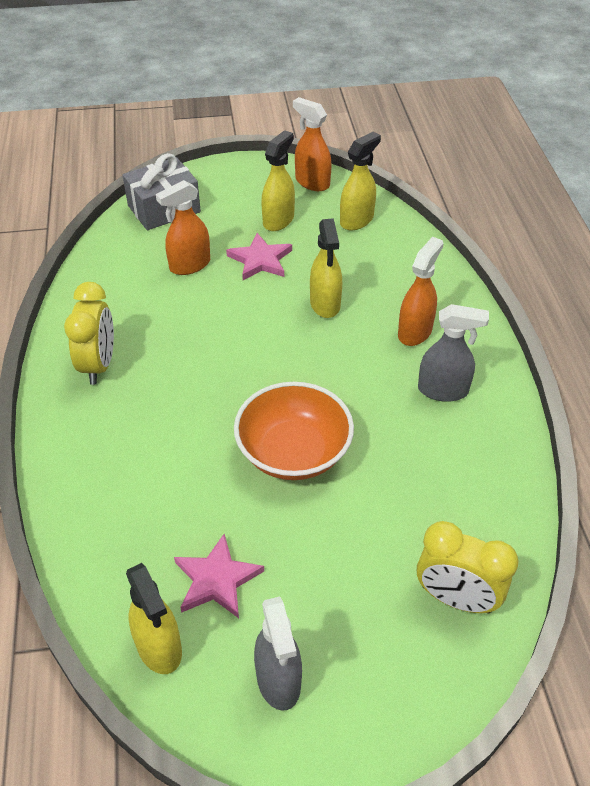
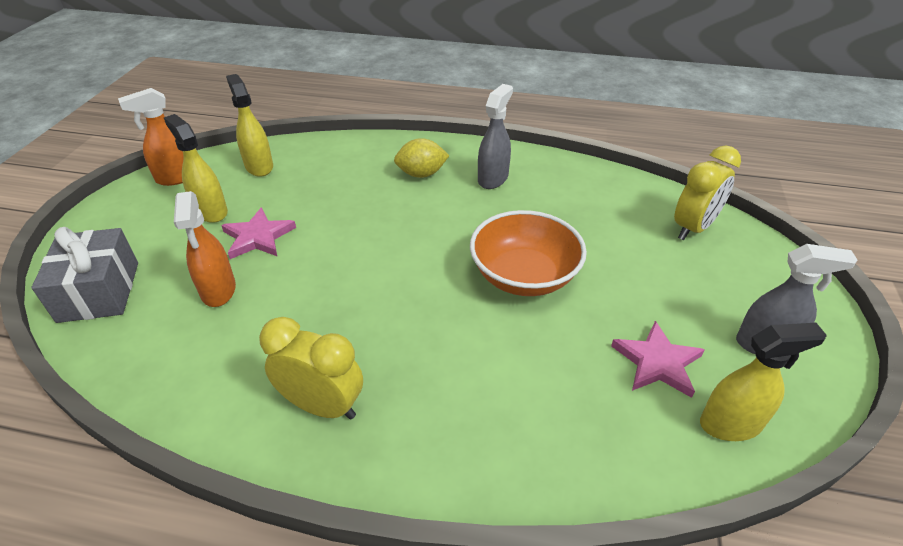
camera: 70 degrees left, 5 degrees down
(325, 304) = (353, 212): yellow spray bottle -> none
(415, 332) = (421, 174): orange spray bottle -> yellow lemon

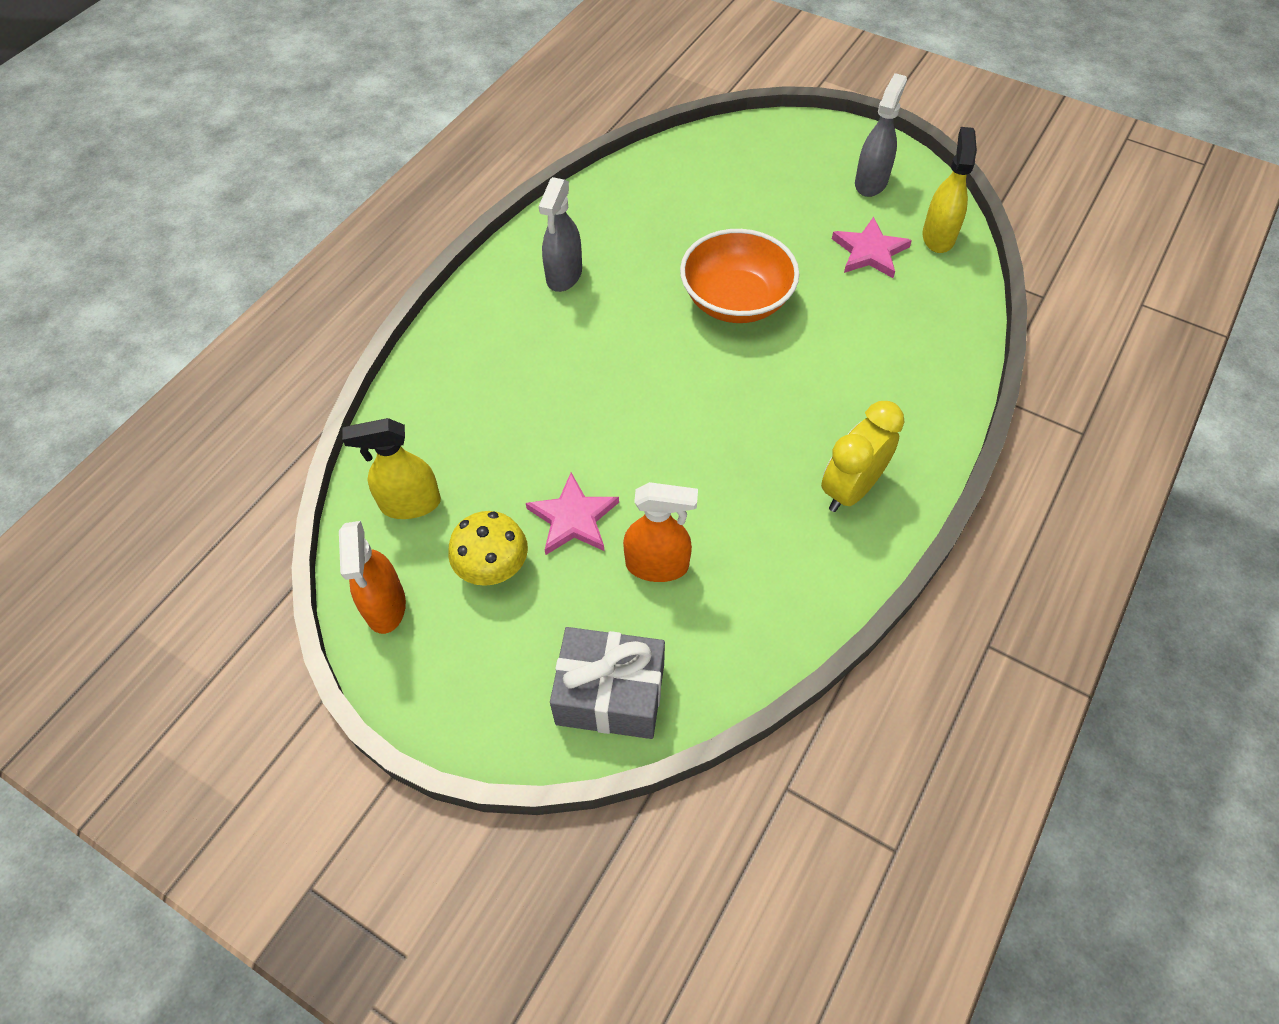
camera: 70 degrees left, 15 degrees up
(211, 211) = (493, 567): yellow spray bottle -> yellow mushroom
(421, 174) = (521, 336): yellow lemon -> none
(493, 178) = (564, 275): grey spray bottle -> grey spray bottle turned 120 degrees counterclockwise
(693, 228) = (718, 159): yellow clock -> none

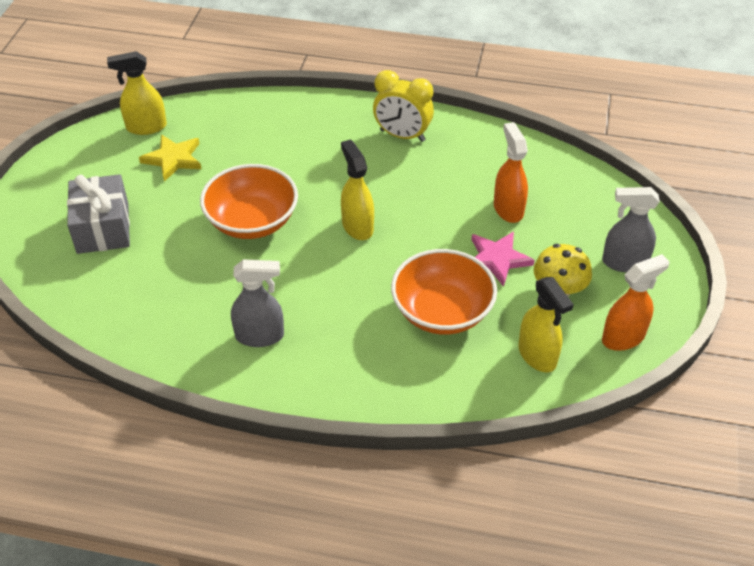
camera: 110 degrees left, 10 degrees down
(519, 434) = (442, 311): none -> orange bowl
(610, 694) = (606, 208): grey gift -> grey gift (103, 228)
(689, 393) = (357, 226): none -> yellow spray bottle
(869, 251) = (173, 159): pink star -> yellow star
(871, 182) = (88, 170): grey spray bottle -> grey spray bottle (624, 262)

